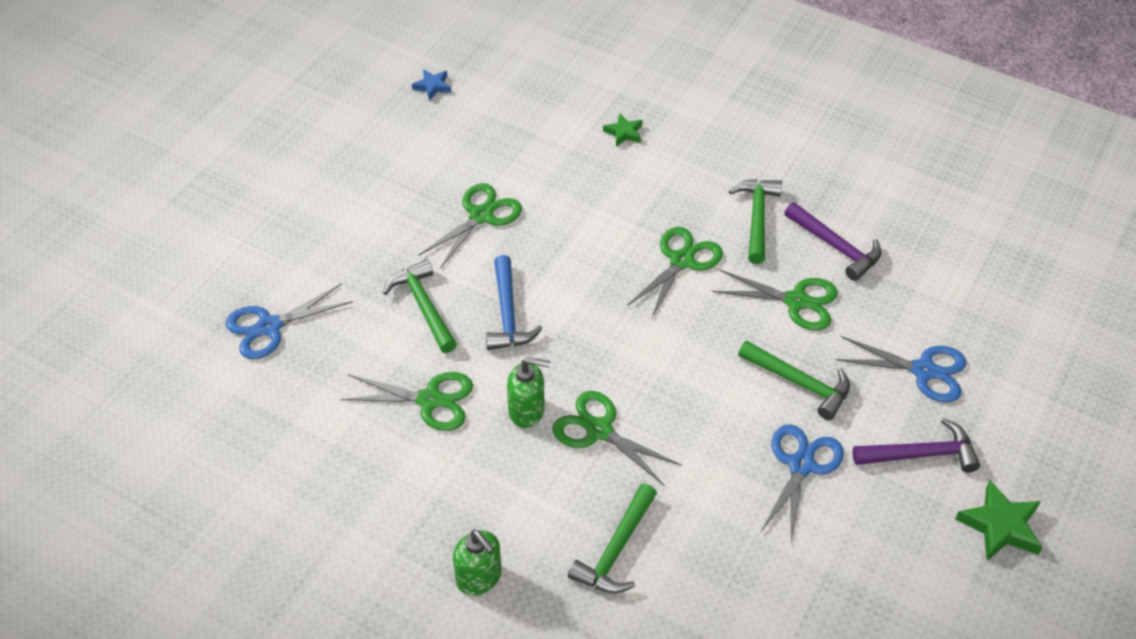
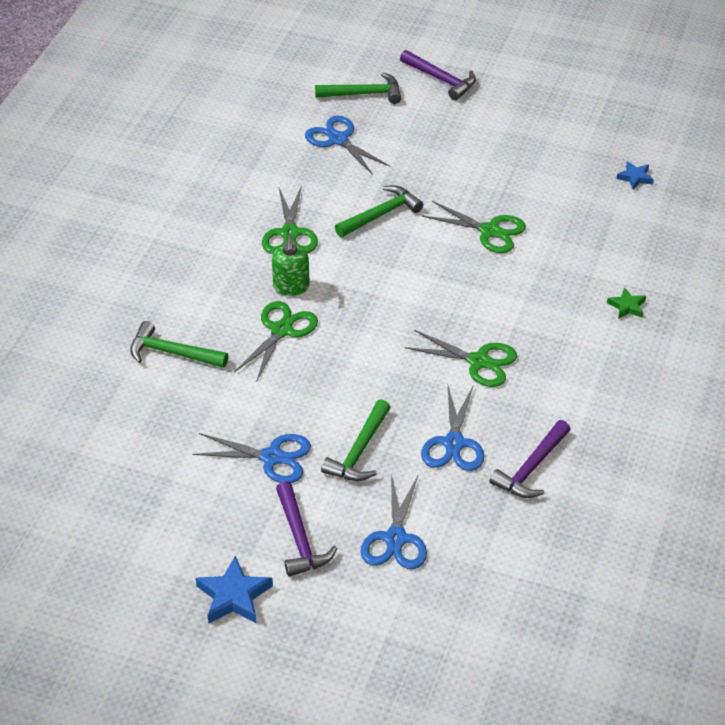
camera: 80 degrees right, 5 degrees down
(196, 211) = (441, 80): none -> purple hammer
(479, 578) = (138, 283): green soap dispenser -> none
(508, 314) = (386, 262): blue hammer -> none
(756, 218) = (549, 408): green hammer -> green hammer (364, 94)
(796, 301) = (454, 443): green scissors -> blue scissors
(1000, 526) = (234, 596): green star -> blue star

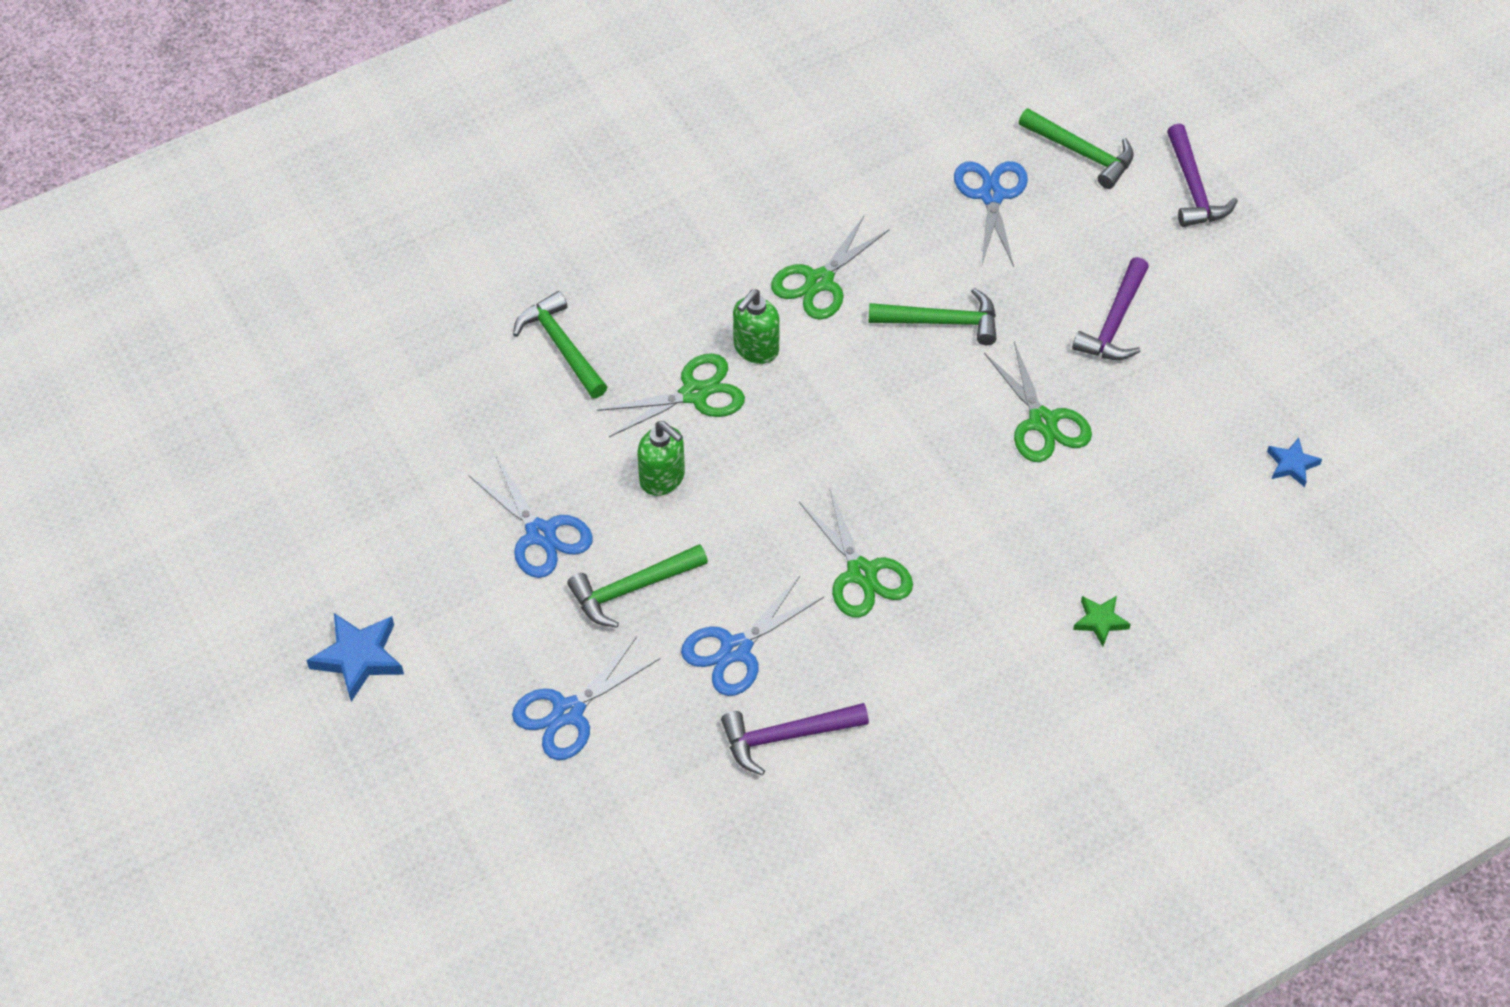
camera: 40 degrees right, 10 degrees up
(300, 539) = (478, 643): purple hammer -> purple hammer (1114, 323)
(312, 384) = (662, 478): none -> green soap dispenser

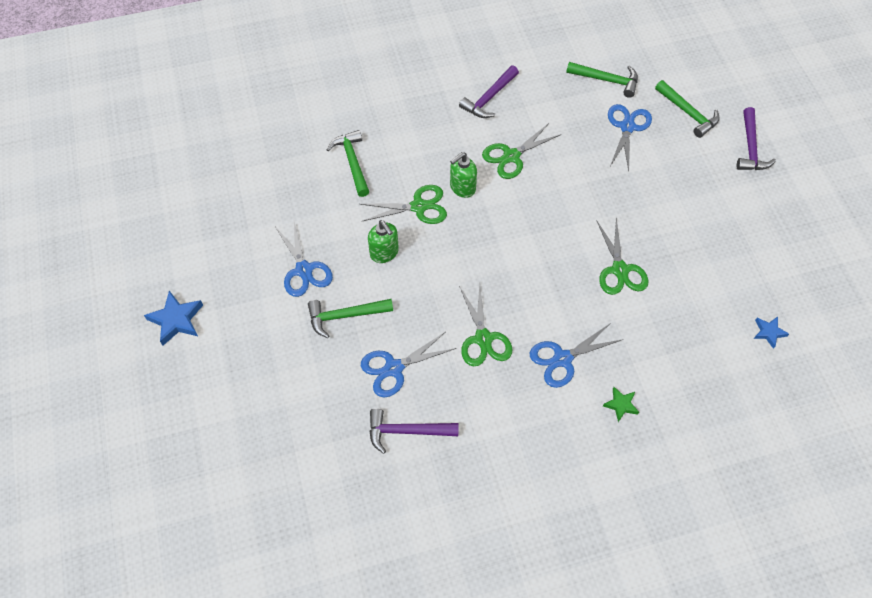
camera: 15 degrees right, 5 degrees up
(568, 712) = (284, 383): blue scissors -> blue scissors (563, 359)
(942, 322) = (576, 195): green hammer -> green hammer (607, 80)
(1114, 323) = (680, 219): purple hammer -> purple hammer (489, 98)

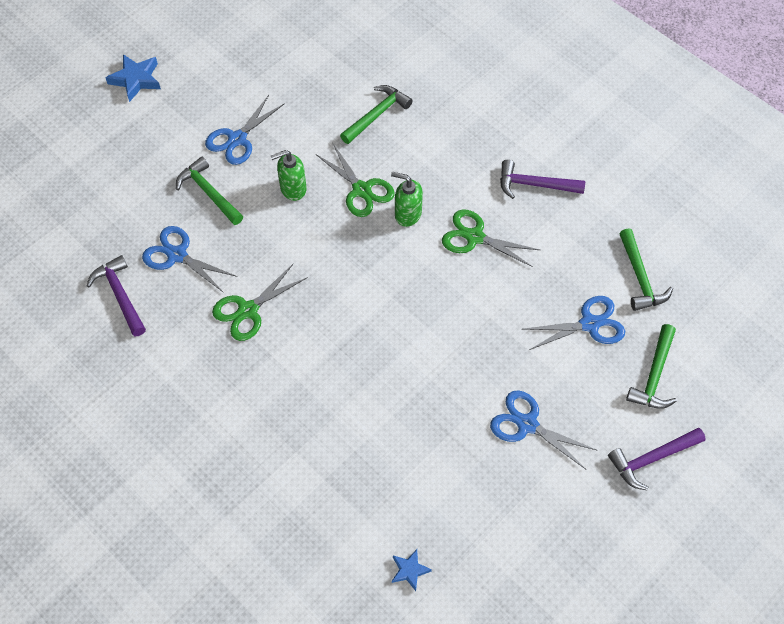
camera: 60 degrees right, 0 degrees up
(384, 253) = (293, 189): green soap dispenser -> green soap dispenser turned 45 degrees clockwise
(563, 359) = (264, 387): blue scissors -> blue scissors (527, 424)
(620, 270) = (399, 394): green scissors -> none
(621, 405) = (242, 460): green star -> none

